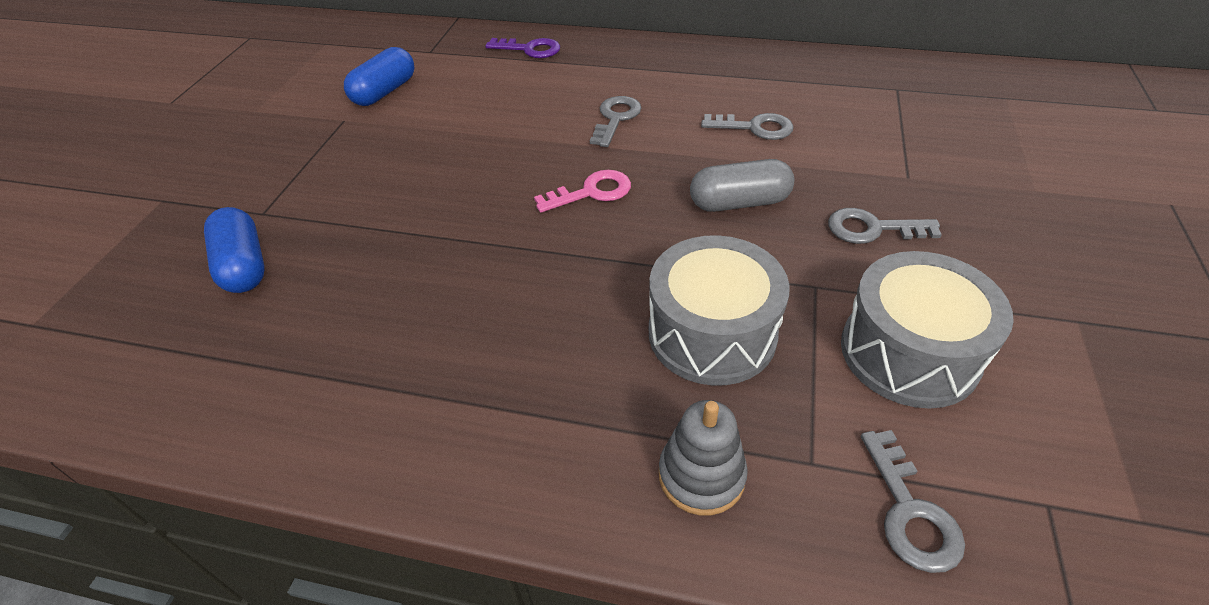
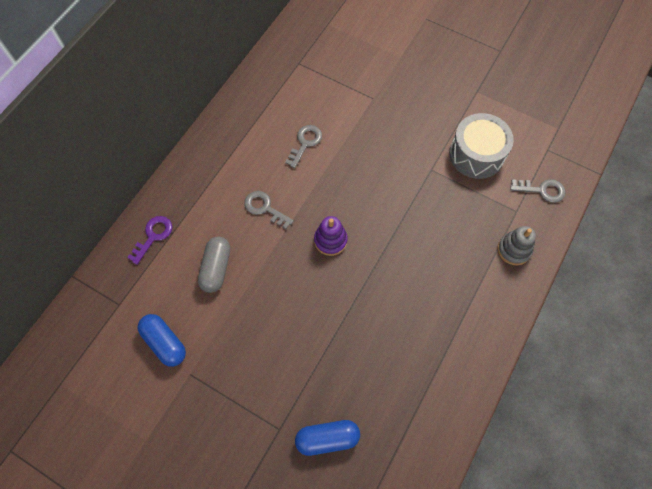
camera: 75 degrees left, 20 degrees up
(592, 192) = (330, 240): pink key -> purple stacking toy
(712, 333) = (446, 220): grey drum -> none
(739, 202) = (365, 176): grey capsule -> grey capsule (216, 268)
(872, 229) = (403, 131): grey key -> none

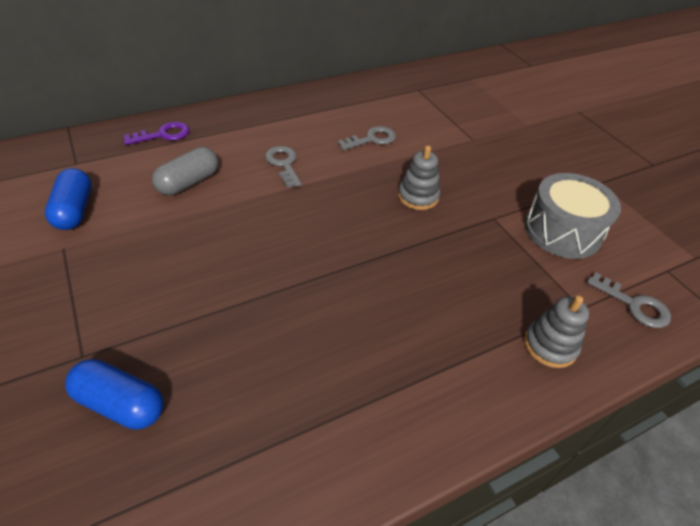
camera: 30 degrees right, 20 degrees down
(330, 240) = (324, 219): purple stacking toy -> none
(374, 181) = (418, 196): none -> grey stacking toy

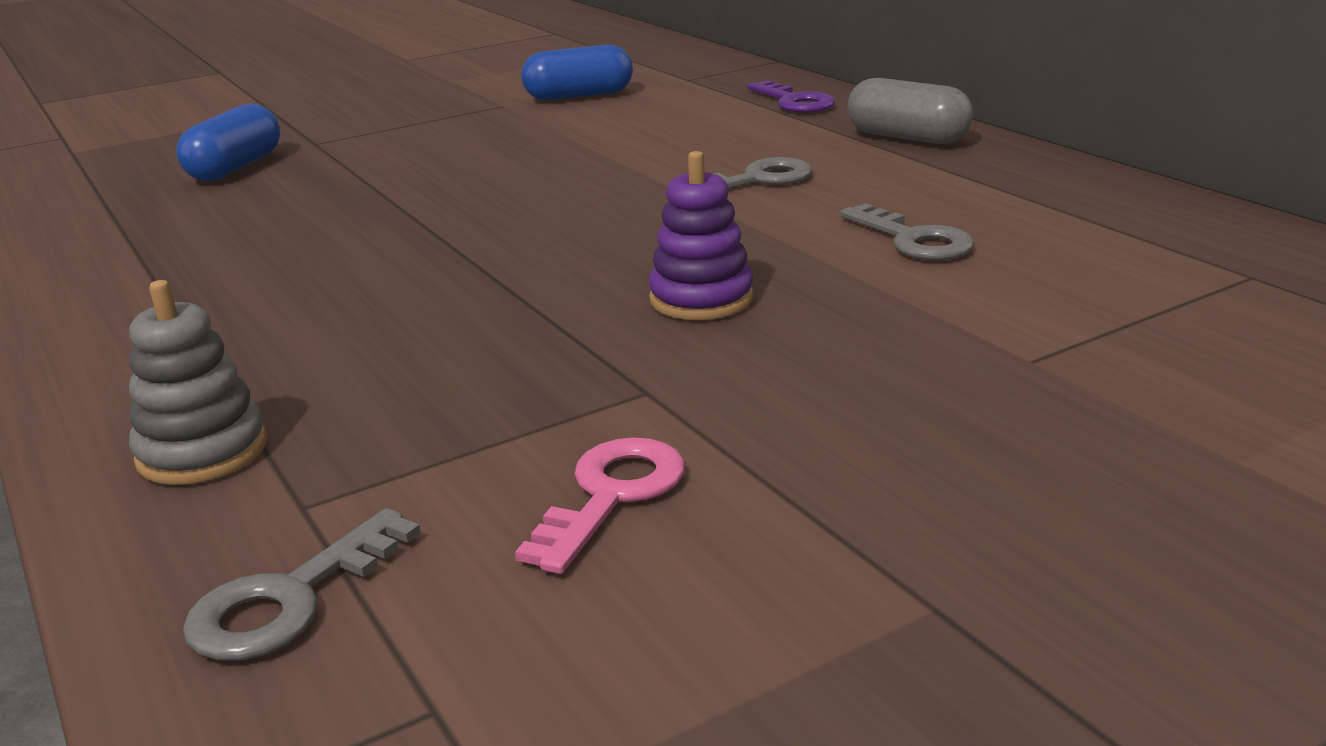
camera: 90 degrees right, 20 degrees down
(188, 182) = (667, 133): grey capsule -> grey capsule (908, 137)
(418, 196) = (701, 299): grey stacking toy -> purple stacking toy
(562, 231) = (612, 495): grey drum -> pink key

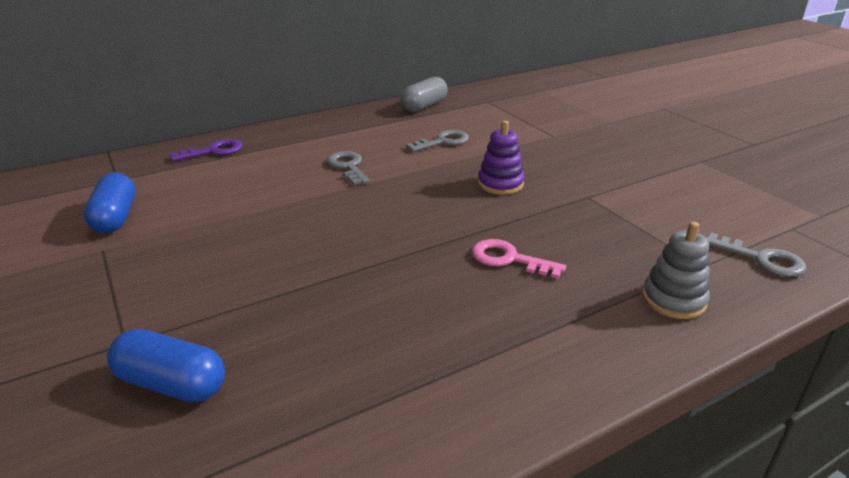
camera: 90 degrees left, 5 degrees up
(612, 495) = (666, 202): pink key -> pink key (508, 259)
(908, 137) = (305, 131): grey capsule -> grey capsule (424, 106)

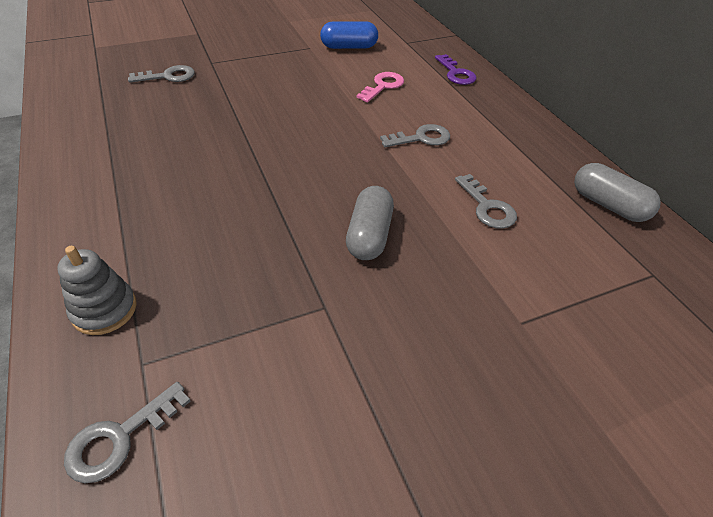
camera: 95 degrees right, 15 degrees up
(171, 384) = (168, 76): blue capsule -> grey key
(500, 184) = (369, 235): purple stacking toy -> grey capsule
(508, 259) = (222, 213): pink key -> pink key (383, 86)

